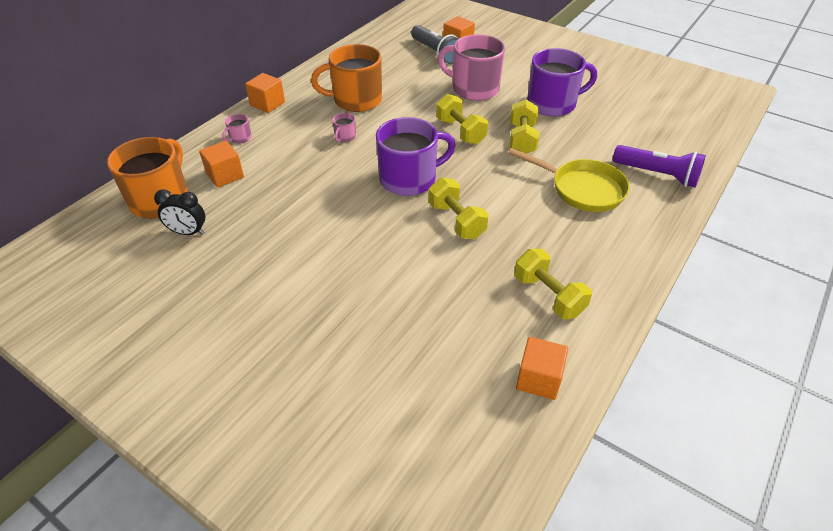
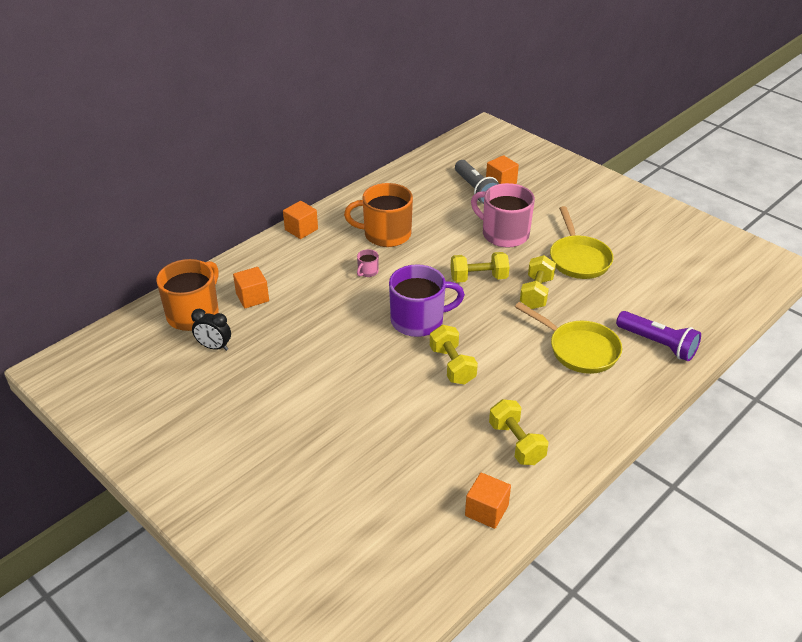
camera: 10 degrees right, 5 degrees down
(240, 138) = (271, 262): pink mug -> none
(460, 131) = (478, 278): yellow dumbbell -> yellow dumbbell turned 75 degrees counterclockwise
(553, 104) = (578, 259): purple mug -> yellow pan

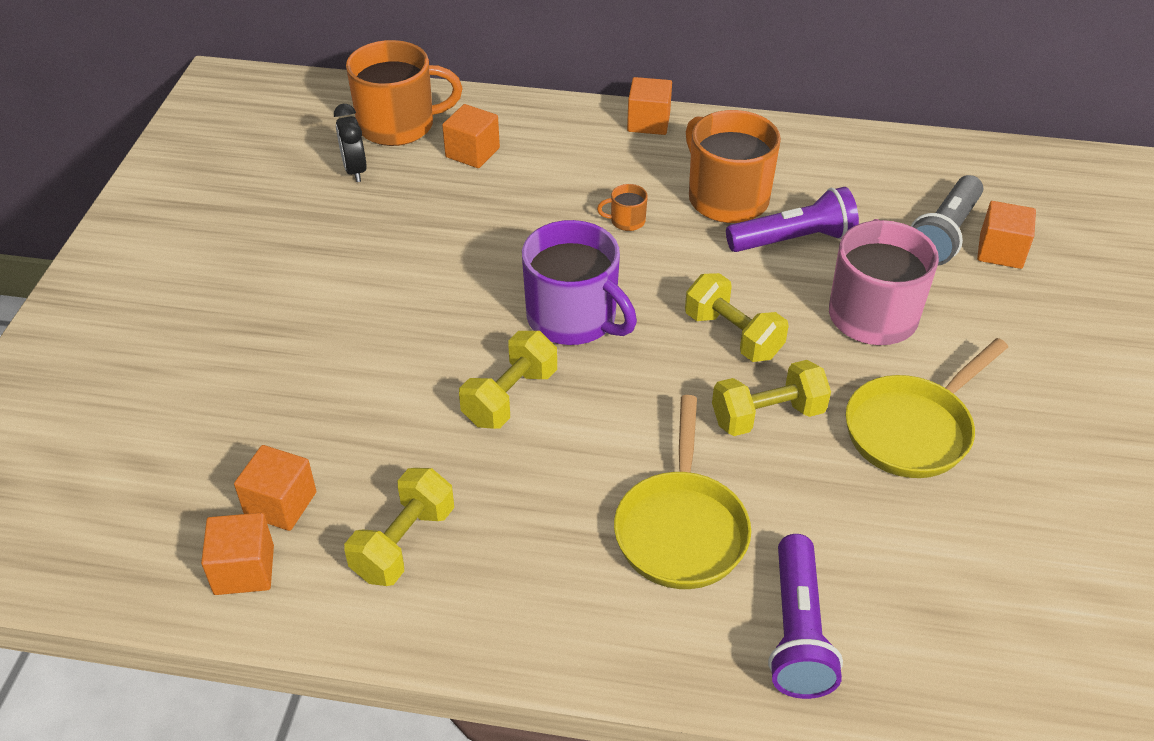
camera: 55 degrees right, 5 degrees up
(367, 272) = (626, 221): pink mug -> orange mug
(435, 230) = (793, 240): none -> purple flashlight
(452, 479) = (280, 504): none -> orange cube

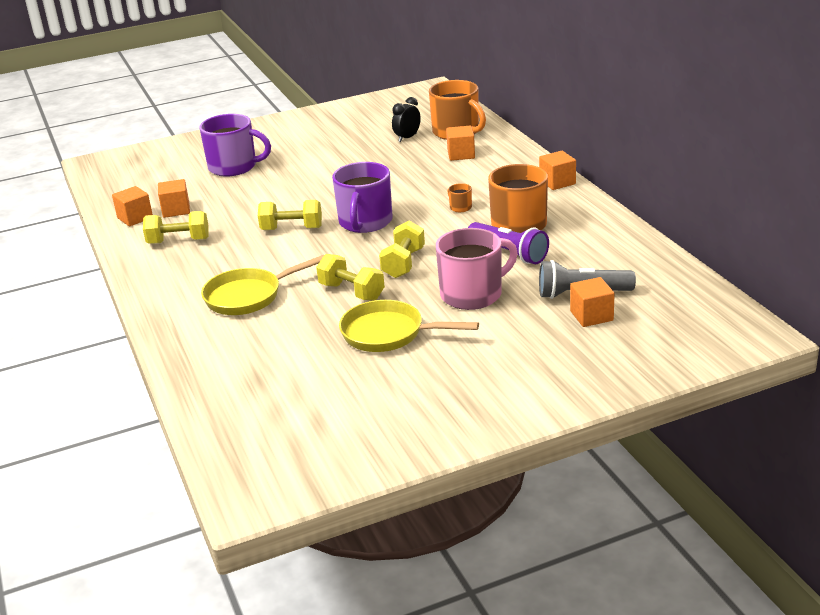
camera: 60 degrees right, 15 degrees down
(207, 373) = (234, 167): none -> purple mug
(797, 631) = (210, 345): purple flashlight -> none

